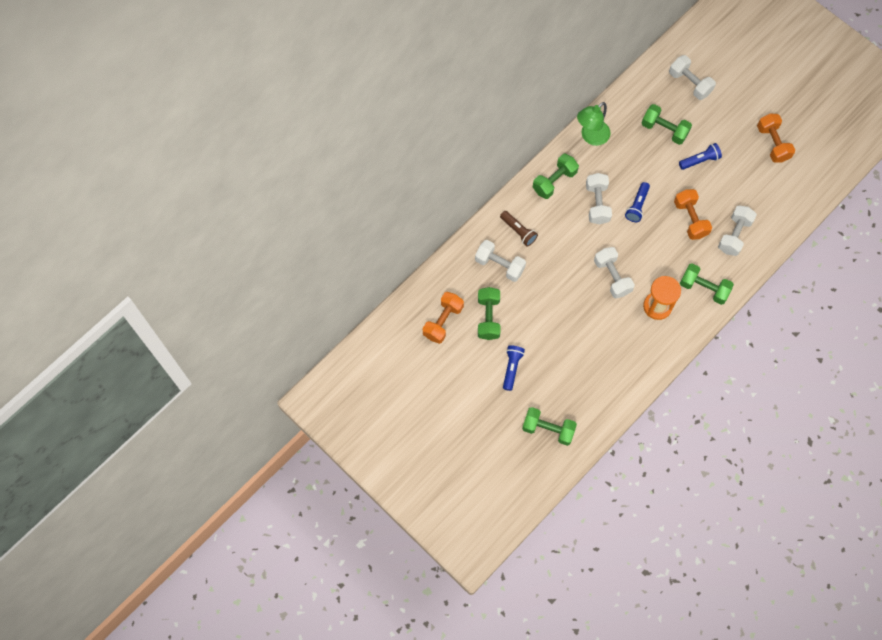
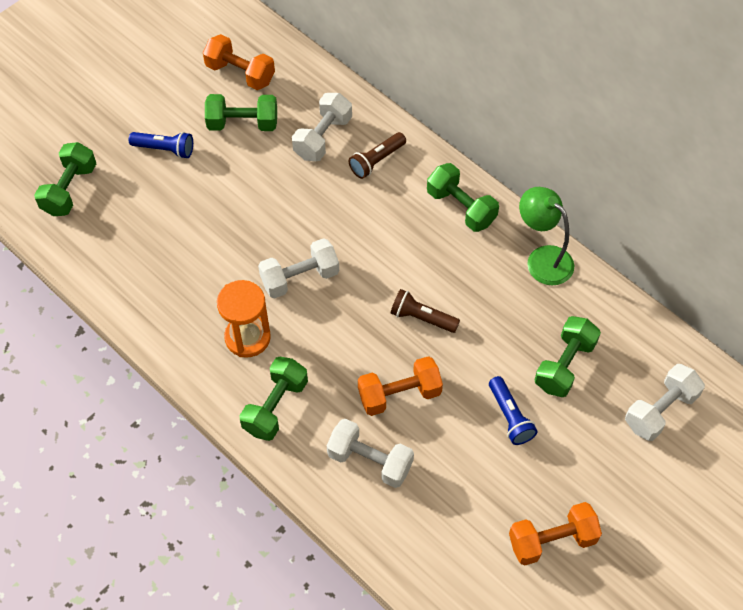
camera: 90 degrees right, 10 degrees down
(597, 203) = (424, 263): white dumbbell -> none
(637, 206) = (422, 318): blue flashlight -> brown flashlight

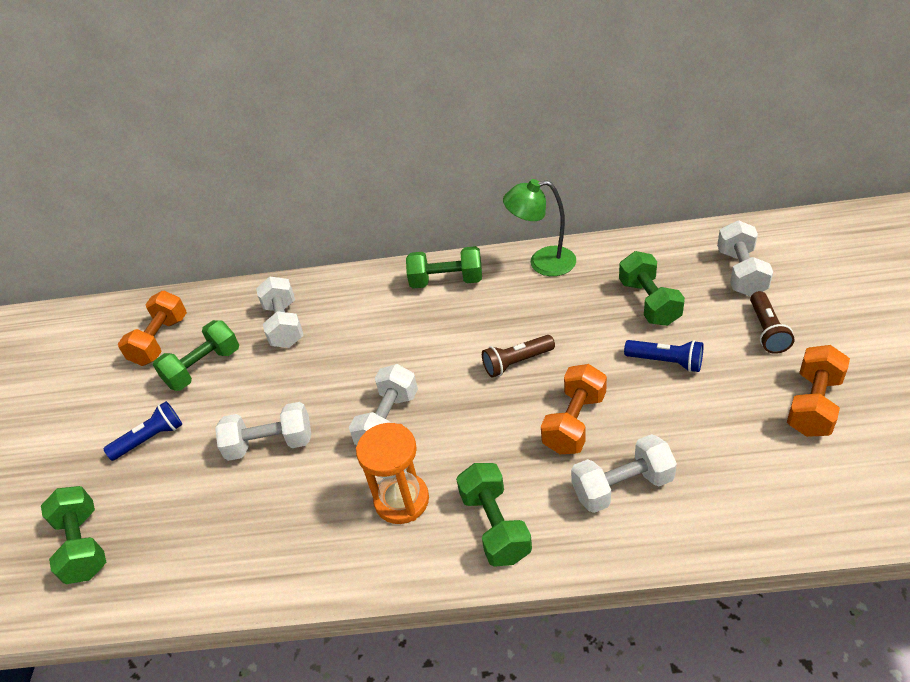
camera: 40 degrees left, 15 degrees down
(221, 223) = (270, 444): none -> white dumbbell
(240, 73) = (160, 341): orange dumbbell -> orange dumbbell turned 60 degrees counterclockwise
(376, 161) = (347, 305): brown flashlight -> brown flashlight (767, 331)

